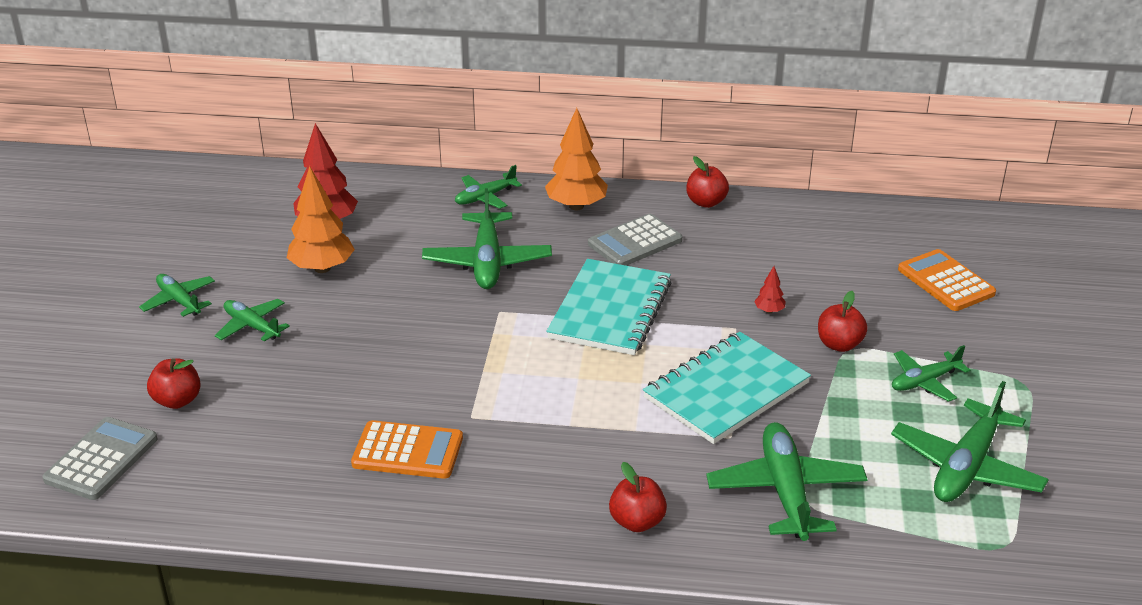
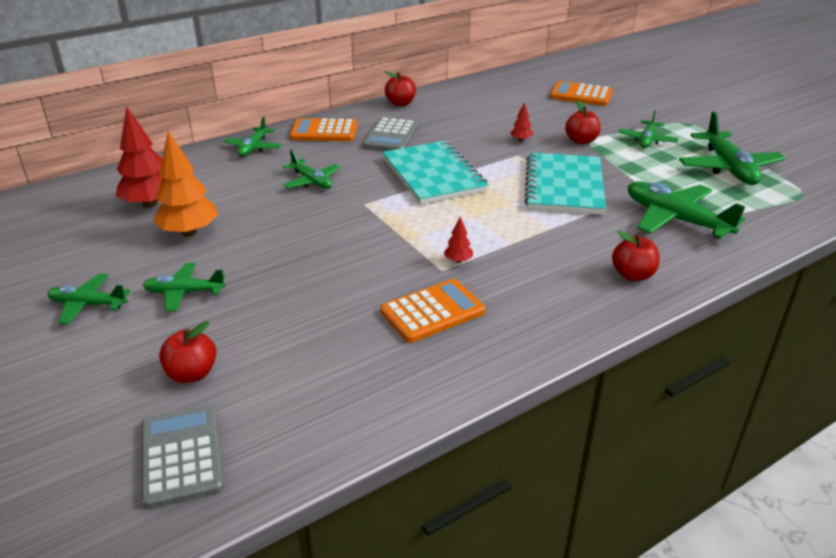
camera: 40 degrees left, 0 degrees up
(487, 262) = (312, 181): green plane -> green plane, size x0.59
(498, 415) = (458, 261): none -> red tree
(576, 206) = (324, 131): orange tree -> orange calculator

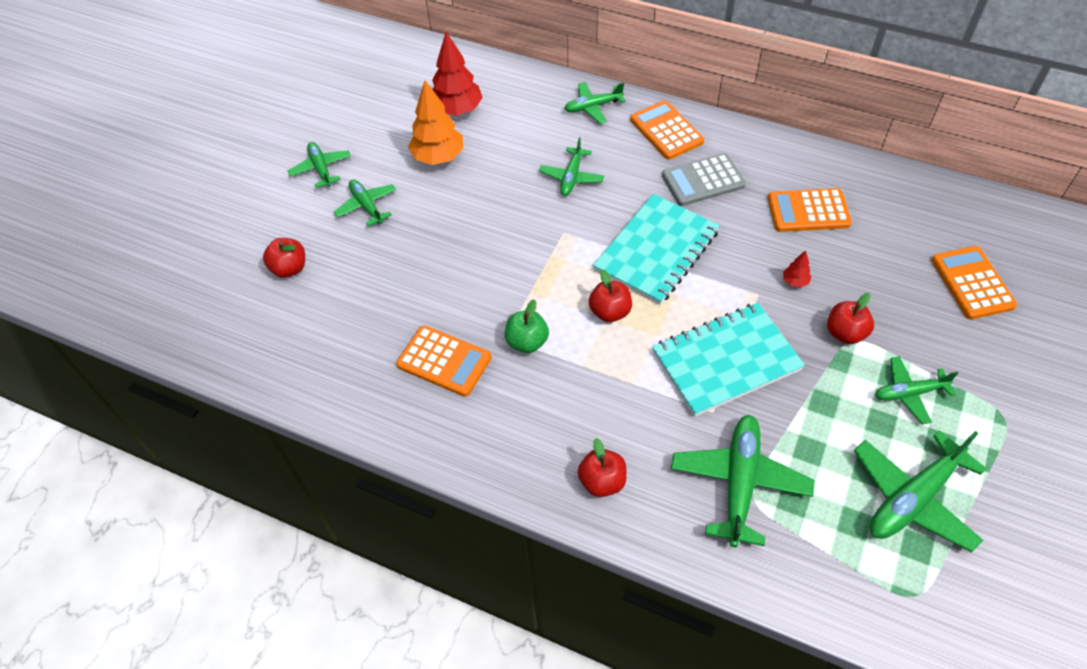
camera: 60 degrees right, 20 degrees up
(181, 456) = (219, 313): grey calculator -> none
(400, 103) = (781, 148): red apple -> red apple (610, 312)
(458, 261) = (527, 342): red tree -> green apple
(467, 115) = (808, 211): none -> orange calculator

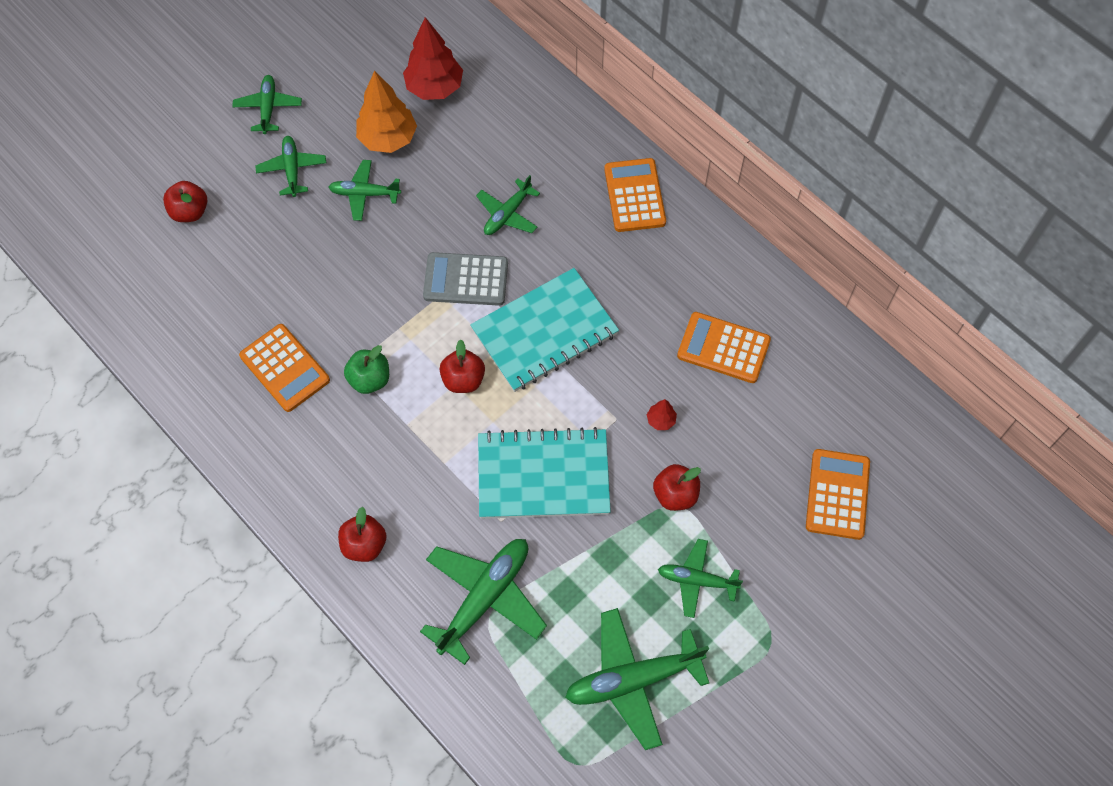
camera: 20 degrees right, 10 degrees up
(592, 107) = (575, 137): green plane -> green plane (364, 194)
(703, 180) = (637, 270): grey calculator -> grey calculator (466, 280)

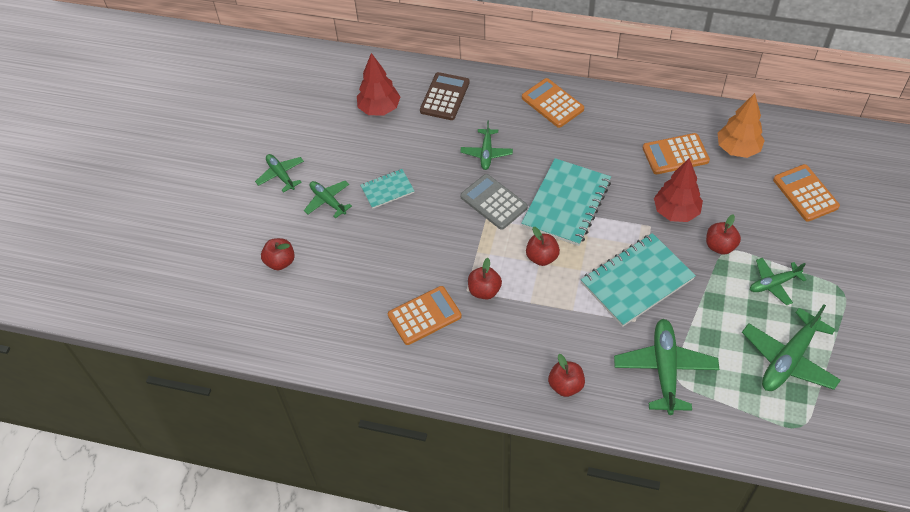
camera: 30 degrees left, 10 degrees down
(285, 368) = (424, 316): orange calculator -> orange calculator turned 45 degrees counterclockwise
(364, 194) = (387, 190): green plane -> turquoise notebook
(369, 379) = (484, 290): green apple -> red apple
(388, 139) = (375, 151): orange tree -> orange tree (737, 149)
(466, 280) = (493, 202): grey calculator -> grey calculator turned 75 degrees clockwise
(519, 114) = (444, 97): none -> brown calculator
(661, 420) = (676, 212): red tree -> red tree, size x2.23

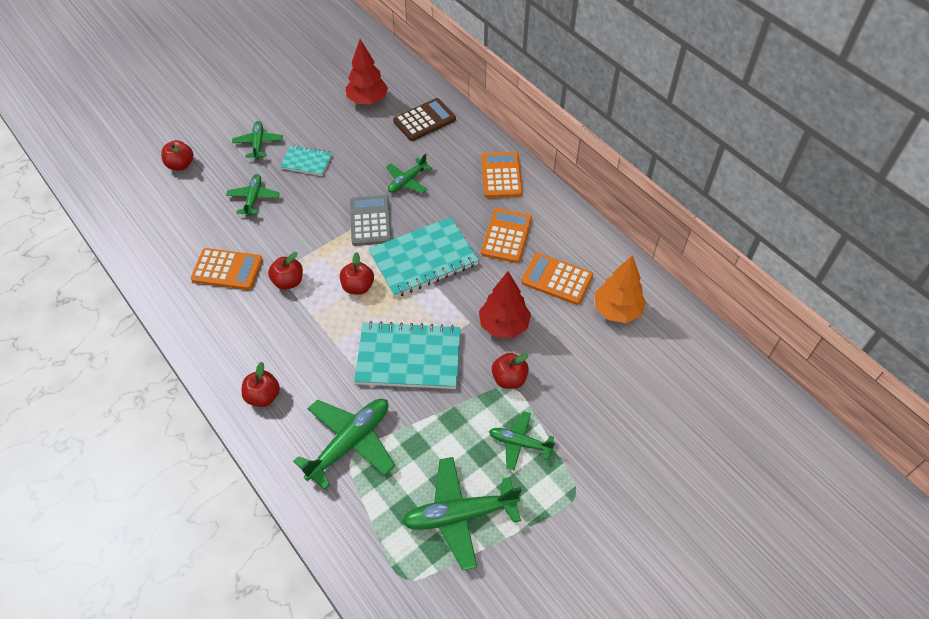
camera: 35 degrees right, 0 degrees up
(281, 175) = (249, 105): green plane -> green plane (254, 198)
(805, 193) = (637, 388): orange calculator -> orange calculator (506, 236)

